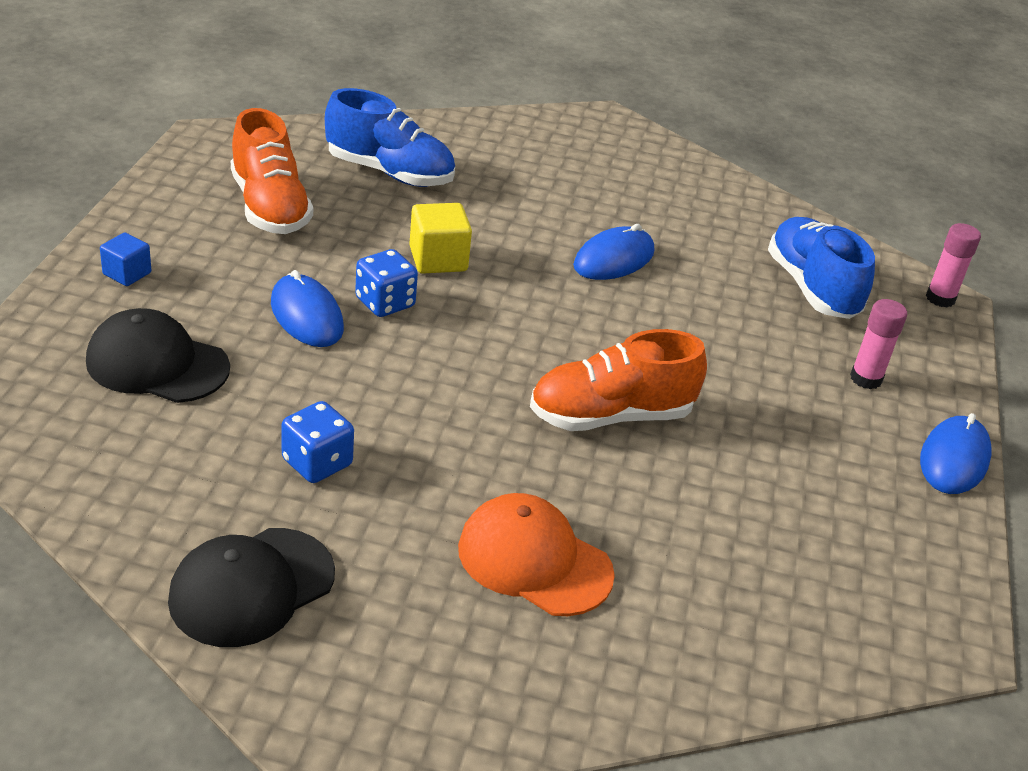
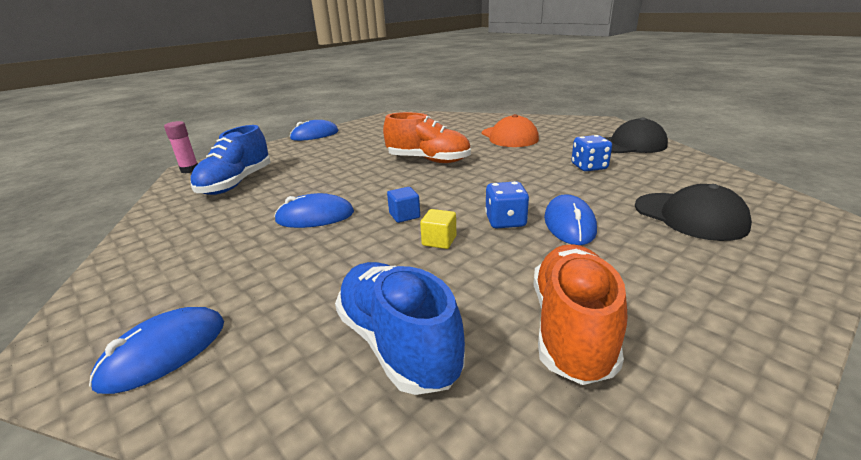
camera: 140 degrees left, 10 degrees down
(127, 273) = (739, 285): blue cube -> blue cube (404, 215)
(438, 259) = (439, 241): yellow cube -> yellow cube, size x0.65
(539, 136) = (164, 352): none -> blue mouse
(866, 379) = (294, 154): pink glue stick -> none

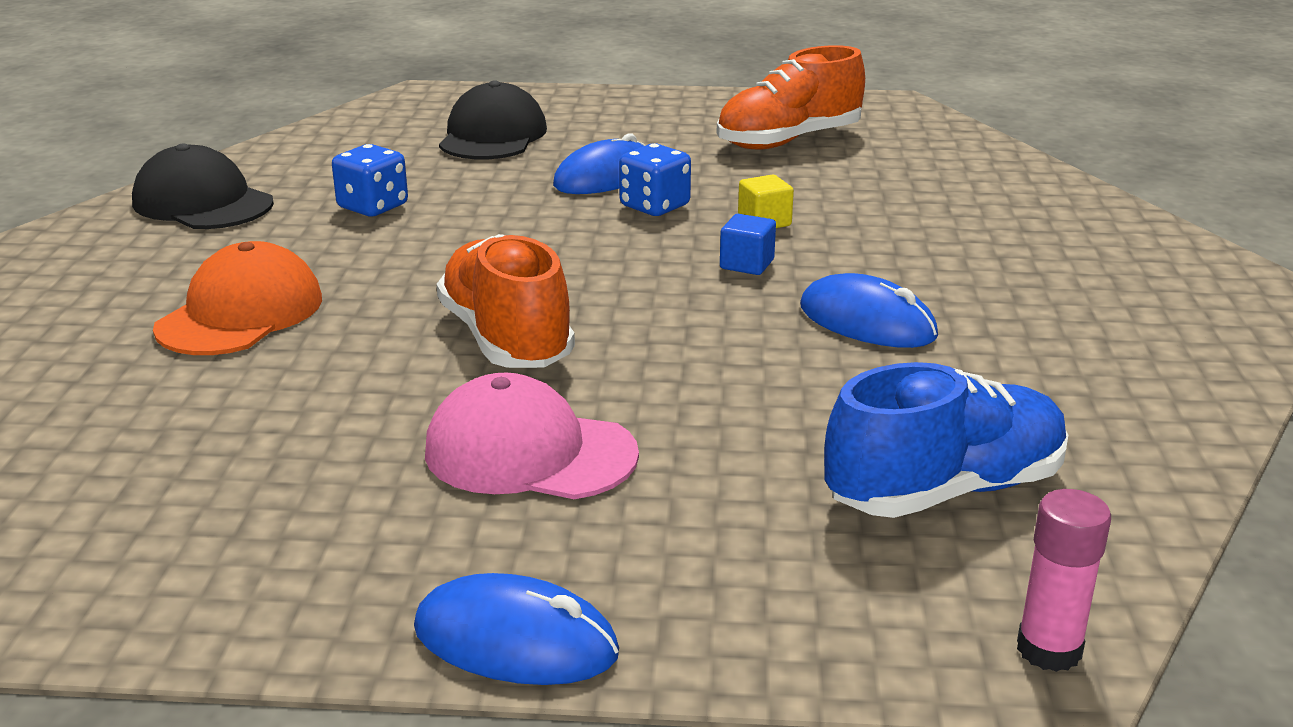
camera: 135 degrees left, 0 degrees up
(164, 352) = (1140, 252): blue mouse -> none
(366, 149) = (529, 452): none -> pink cap
(398, 343) = (926, 182): blue shoe -> none

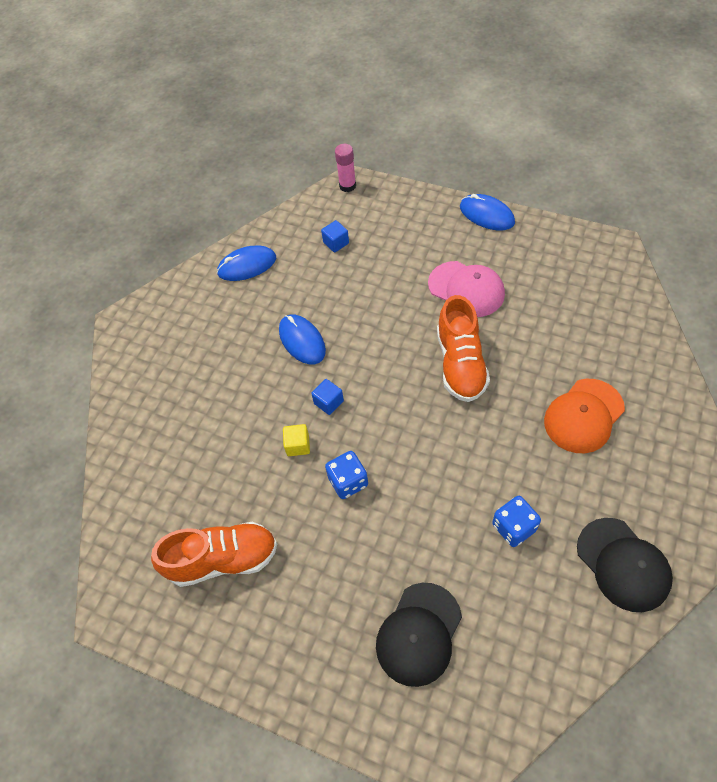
camera: 155 degrees left, 30 degrees up
(605, 177) = (362, 533): blue mouse -> blue mouse (247, 265)
(945, 490) = (336, 243): blue shoe -> blue cube

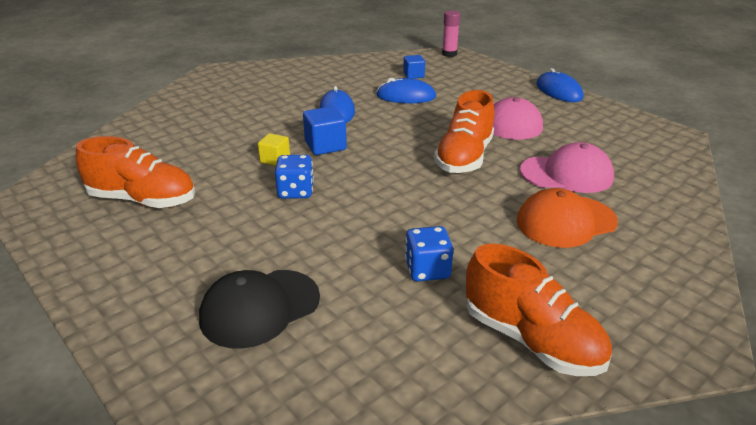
camera: 20 degrees right, 25 degrees down
(247, 265) = (332, 69): blue mouse -> blue mouse (406, 96)
(328, 402) = (325, 146): blue cube -> blue cube, size x1.54
(554, 349) = (566, 174): none -> pink cap
(623, 564) = (531, 340): black cap -> orange shoe

